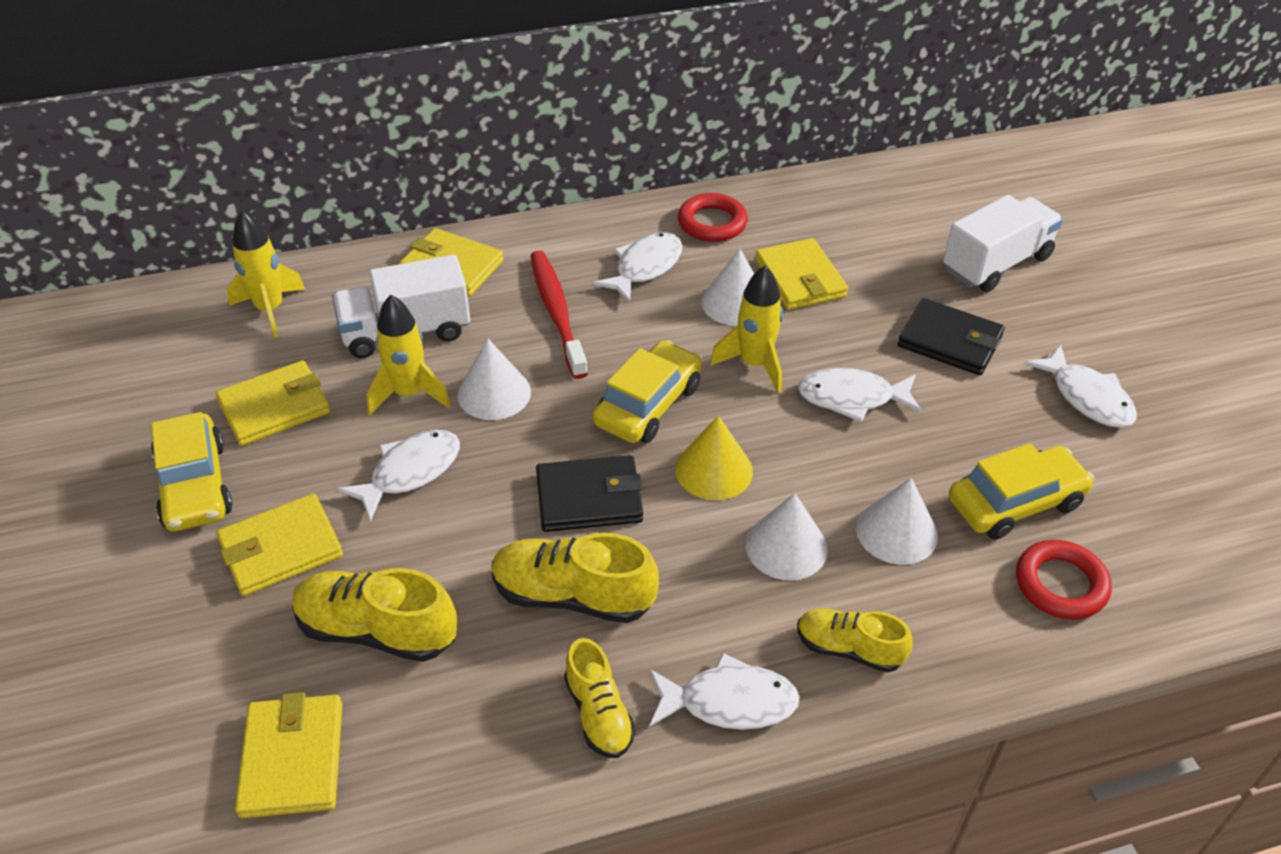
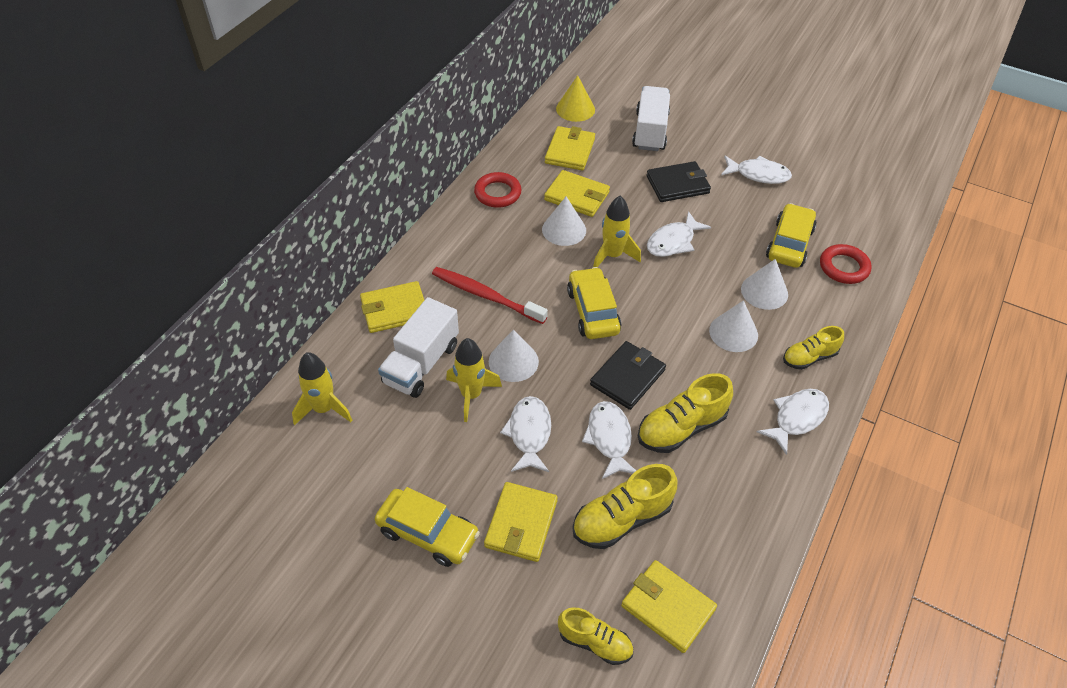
camera: 45 degrees left, 5 degrees up
(274, 407) = (409, 458): yellow wallet -> yellow wallet (570, 151)
(599, 713) = (758, 468): yellow shoe -> yellow shoe (595, 642)
(645, 267) = (497, 240): white fish -> white fish (609, 438)
(714, 470) = (661, 321): yellow cone -> yellow cone (575, 109)

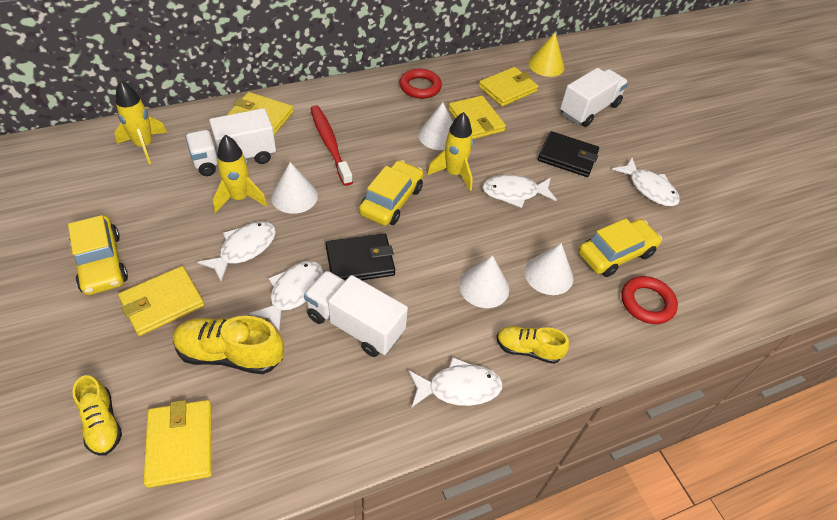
camera: 35 degrees right, 0 degrees up
(681, 428) = (355, 325): yellow shoe -> white truck

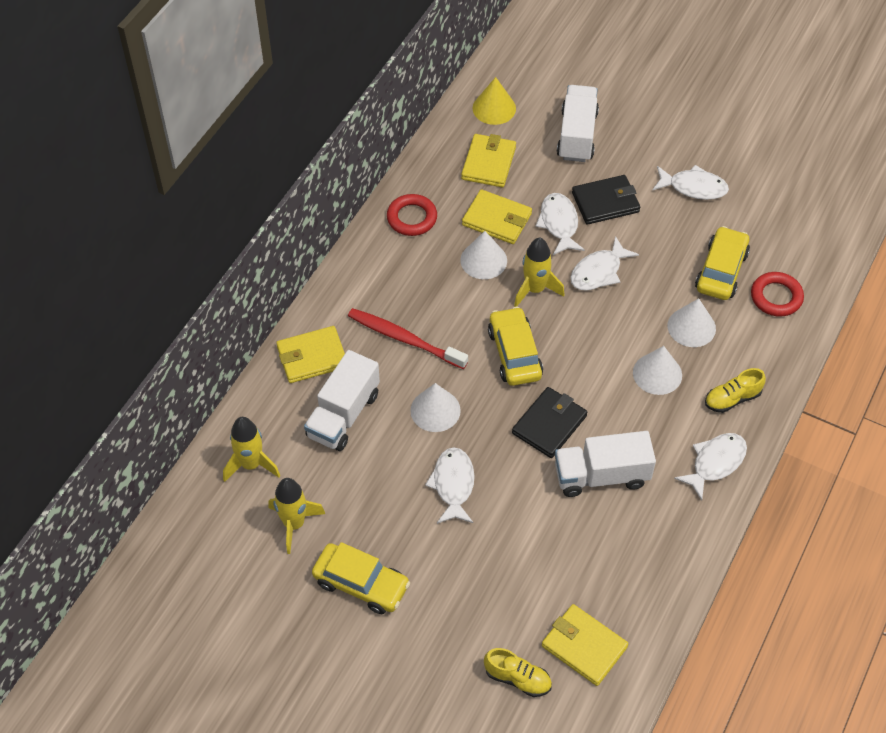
camera: 35 degrees left, 5 degrees up
(162, 303) = (448, 573): yellow wallet -> none
(230, 354) = (542, 566): yellow shoe -> none
(240, 198) = (394, 446): yellow rocket -> yellow rocket (294, 524)
(293, 293) = (531, 488): white fish -> white fish (559, 224)

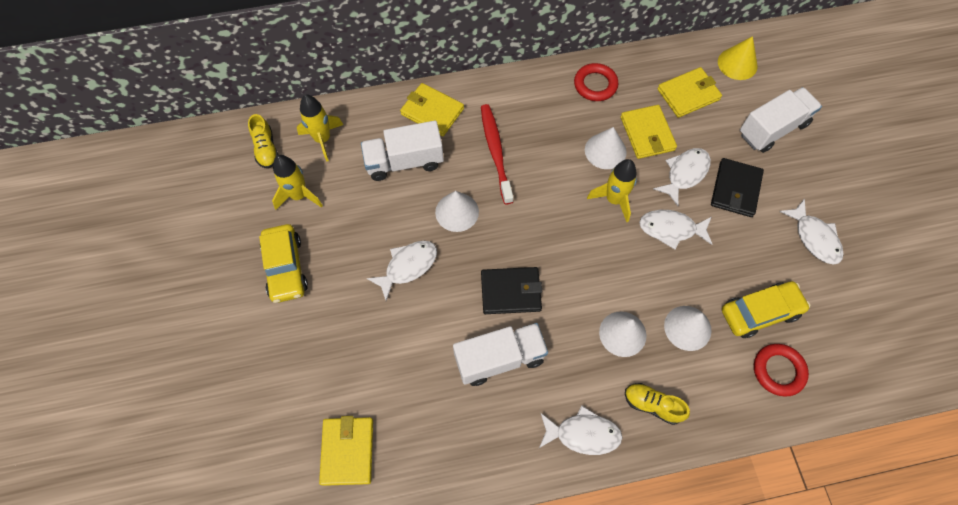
camera: 50 degrees right, 10 degrees up
(514, 353) = (548, 226): yellow car -> none
(517, 678) = (287, 423): yellow shoe -> yellow shoe (266, 149)
(601, 475) = (499, 358): white truck -> white truck turned 120 degrees clockwise
(605, 202) = (735, 189): black wallet -> black wallet turned 75 degrees clockwise

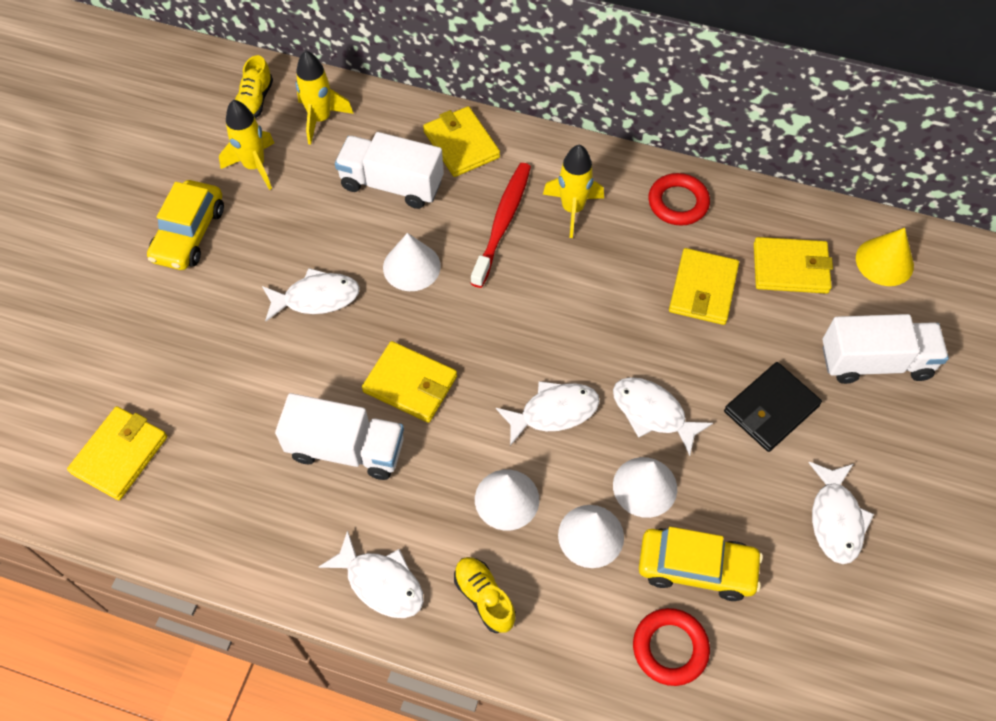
camera: 30 degrees right, 5 degrees down
(510, 292) = (410, 384): black wallet -> yellow wallet
(605, 151) = (635, 284): white cone -> white cone (645, 487)
(614, 200) = (605, 344): yellow rocket -> yellow rocket (572, 209)
(684, 174) = (717, 358): white fish -> white fish (553, 412)

